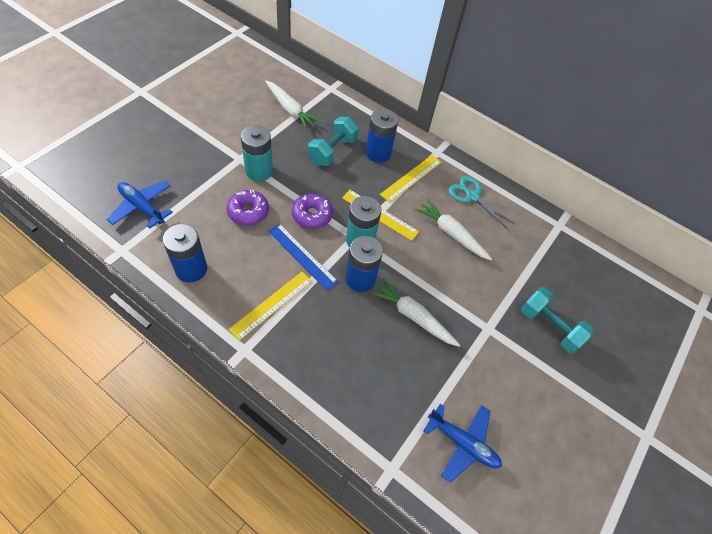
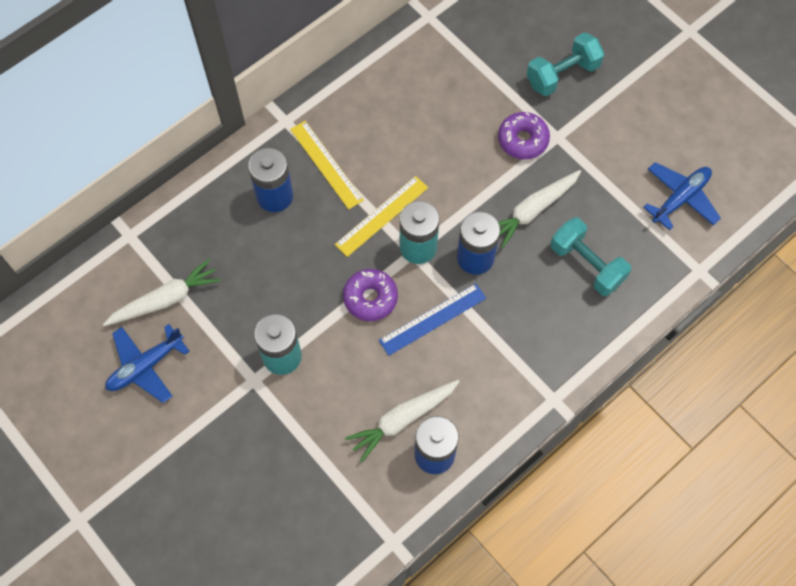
camera: 70 degrees left, 10 degrees up
(142, 207) = (323, 516): blue plane -> blue plane (145, 366)
(248, 212) = (352, 377): purple donut -> purple donut (522, 140)
(272, 304) = (498, 363): yellow ruler -> none
(333, 151) = (260, 254): turquoise dumbbell -> turquoise dumbbell (587, 264)
(451, 233) = (423, 140): white carrot -> white carrot (402, 419)
(472, 196) = (368, 99): turquoise scissors -> none

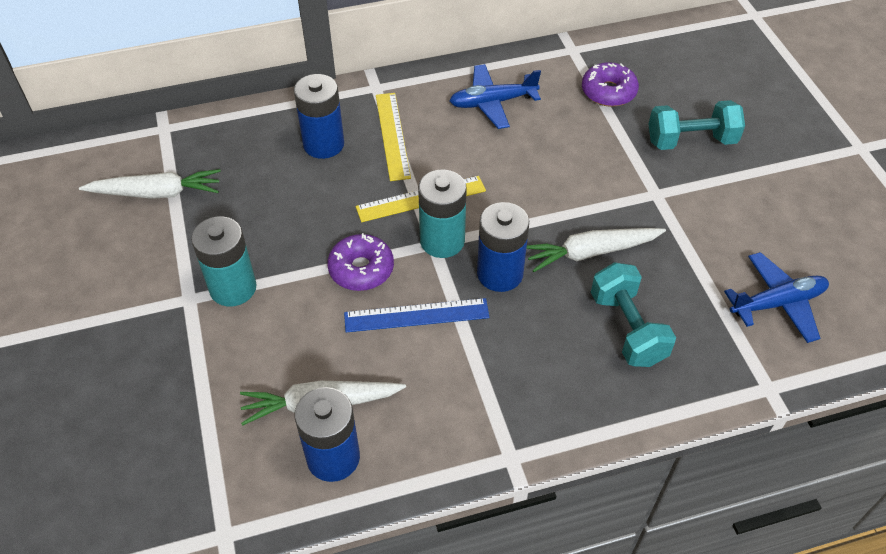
camera: 25 degrees right, 15 degrees down
(145, 366) = (94, 243): blue plane -> blue plane (492, 103)
(522, 140) = (615, 184): purple donut -> purple donut (608, 92)

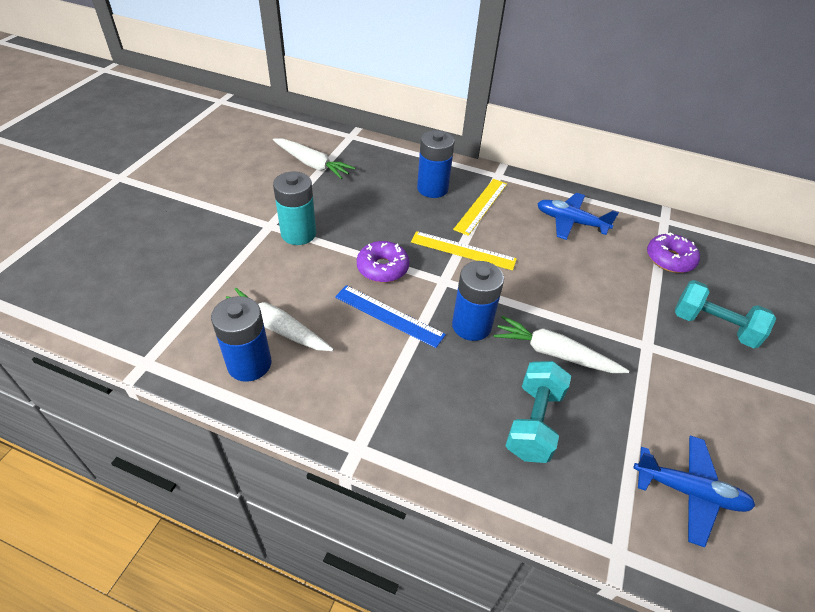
camera: 35 degrees right, 5 degrees down
(442, 241) = (452, 282): turquoise battery -> none

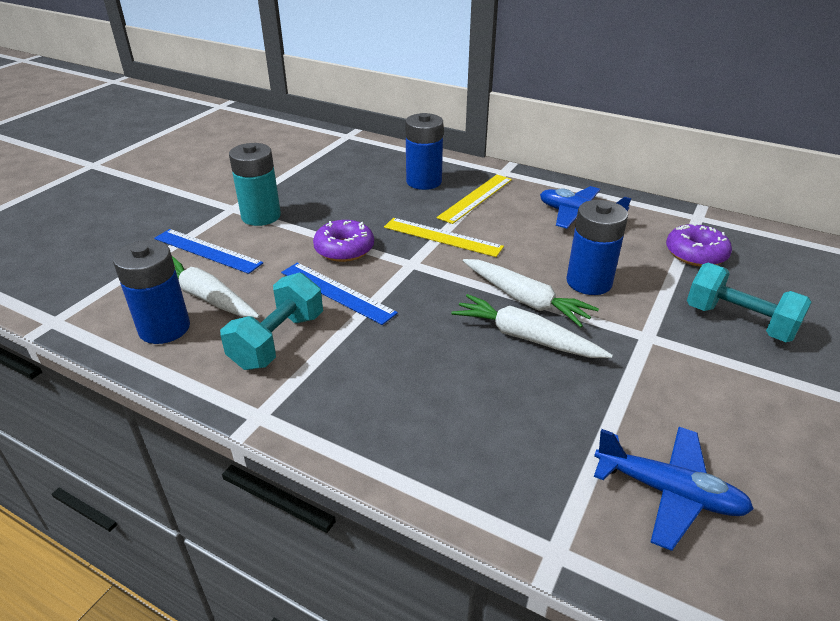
camera: 10 degrees right, 10 degrees down
(261, 275) = (207, 251): none -> blue ruler
(312, 164) = (297, 158): white carrot -> white carrot (525, 300)
(471, 325) = (431, 306): blue battery -> blue battery (589, 282)
(533, 422) = (480, 404): turquoise dumbbell -> turquoise dumbbell (278, 341)

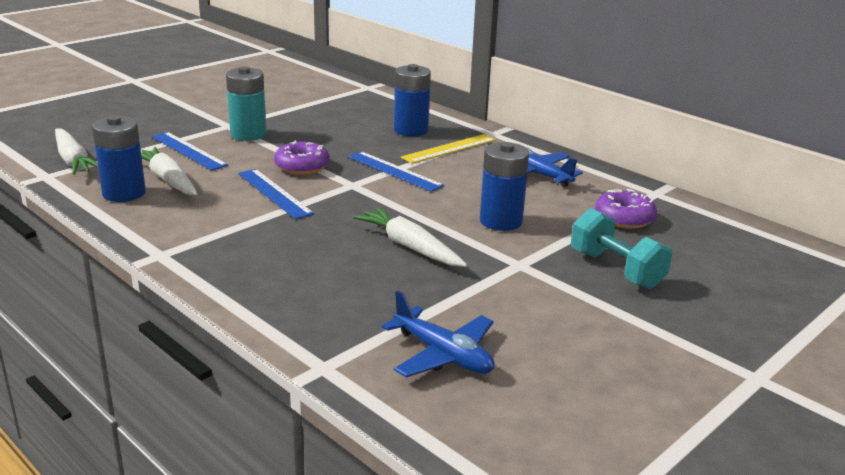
camera: 15 degrees right, 10 degrees down
(278, 341) = (205, 215): turquoise dumbbell -> none
(442, 237) = (394, 171): yellow ruler -> blue ruler
(525, 300) = (431, 223): white carrot -> white carrot (73, 160)

